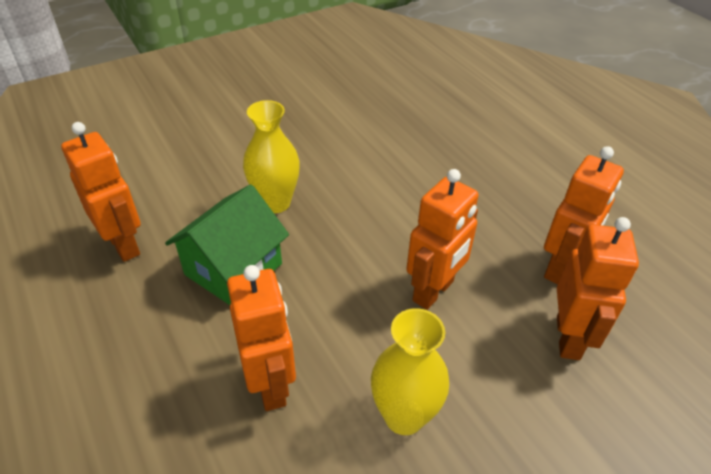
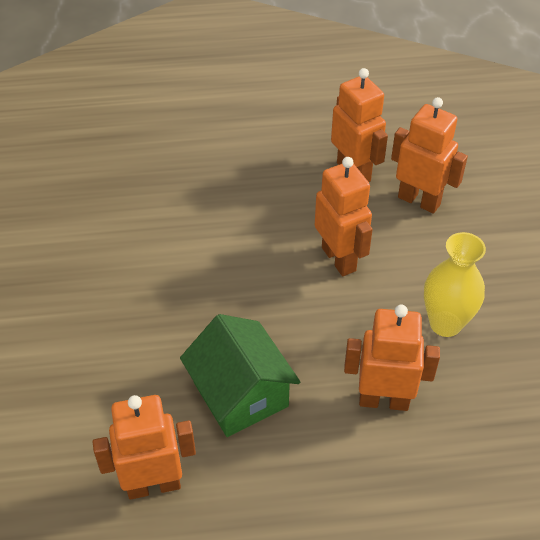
camera: 65 degrees left, 5 degrees up
(275, 203) = (167, 335): yellow vase -> none

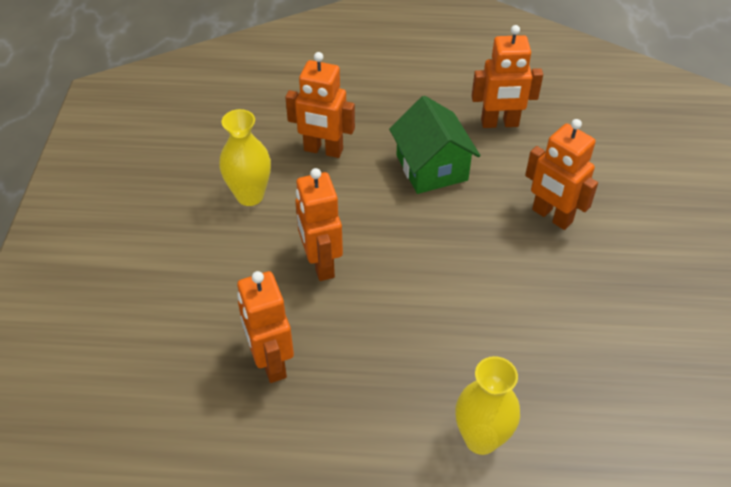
camera: 170 degrees left, 0 degrees up
(171, 144) = (481, 439): none -> yellow vase
(419, 200) = (216, 315): orange robot -> orange robot (551, 216)

